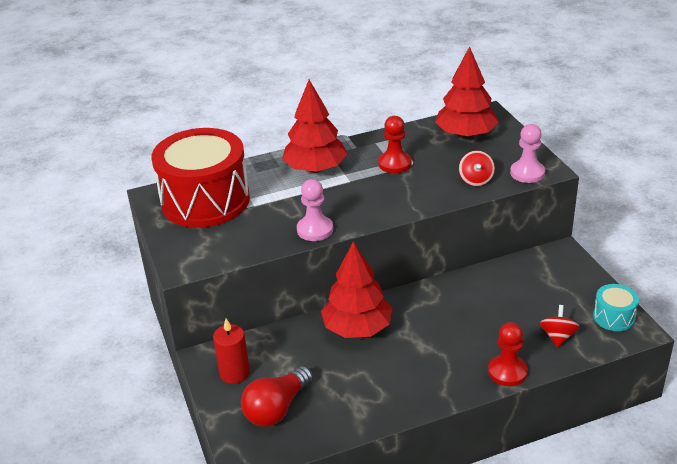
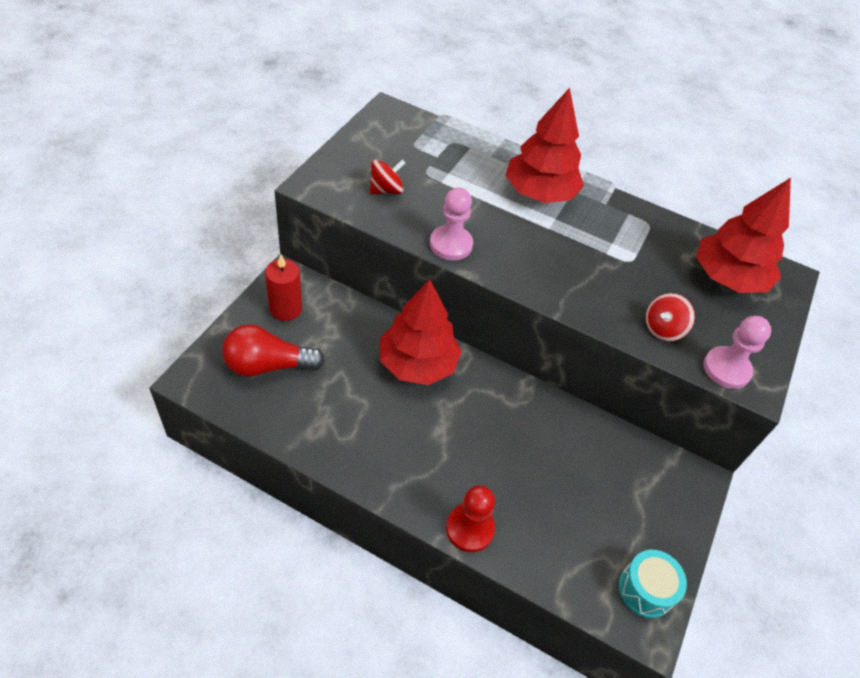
camera: 40 degrees right, 15 degrees up
(205, 201) = (414, 147): red drum -> none
(394, 164) = (613, 247): red pawn -> none
(558, 337) = (563, 548): red spinning top -> red spinning top (386, 190)

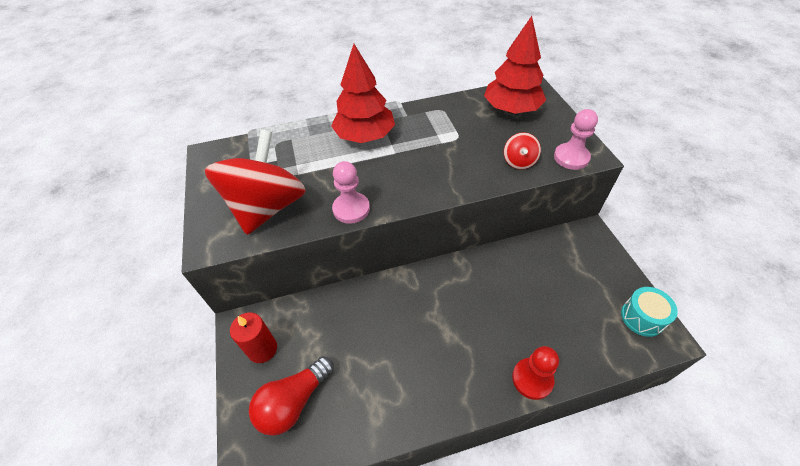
camera: 35 degrees left, 0 degrees up
(386, 190) = (267, 207): red spinning top -> red spinning top, size x2.37
(417, 364) = (388, 305): red tree -> none

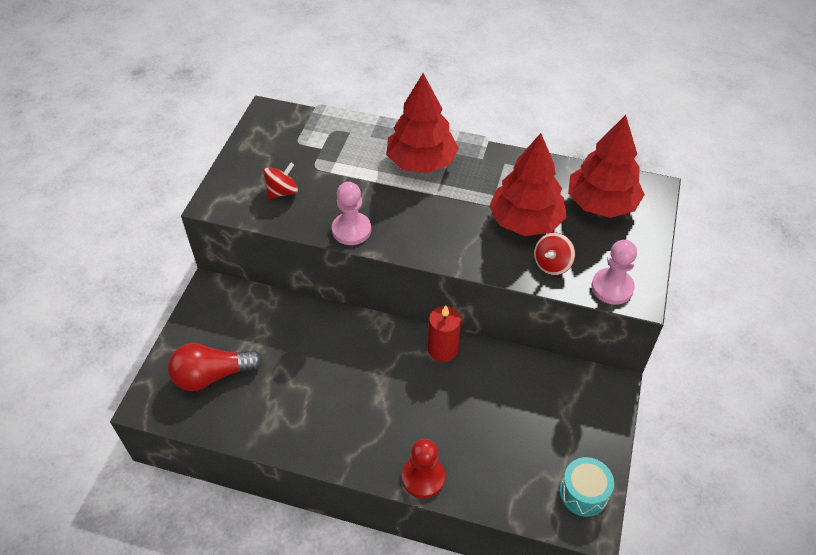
camera: 30 degrees right, 0 degrees up
(262, 349) = (215, 319): red candle -> red candle (443, 349)
(267, 207) = (282, 192): red spinning top -> red spinning top, size x0.42
(474, 142) = (525, 221): none -> red tree

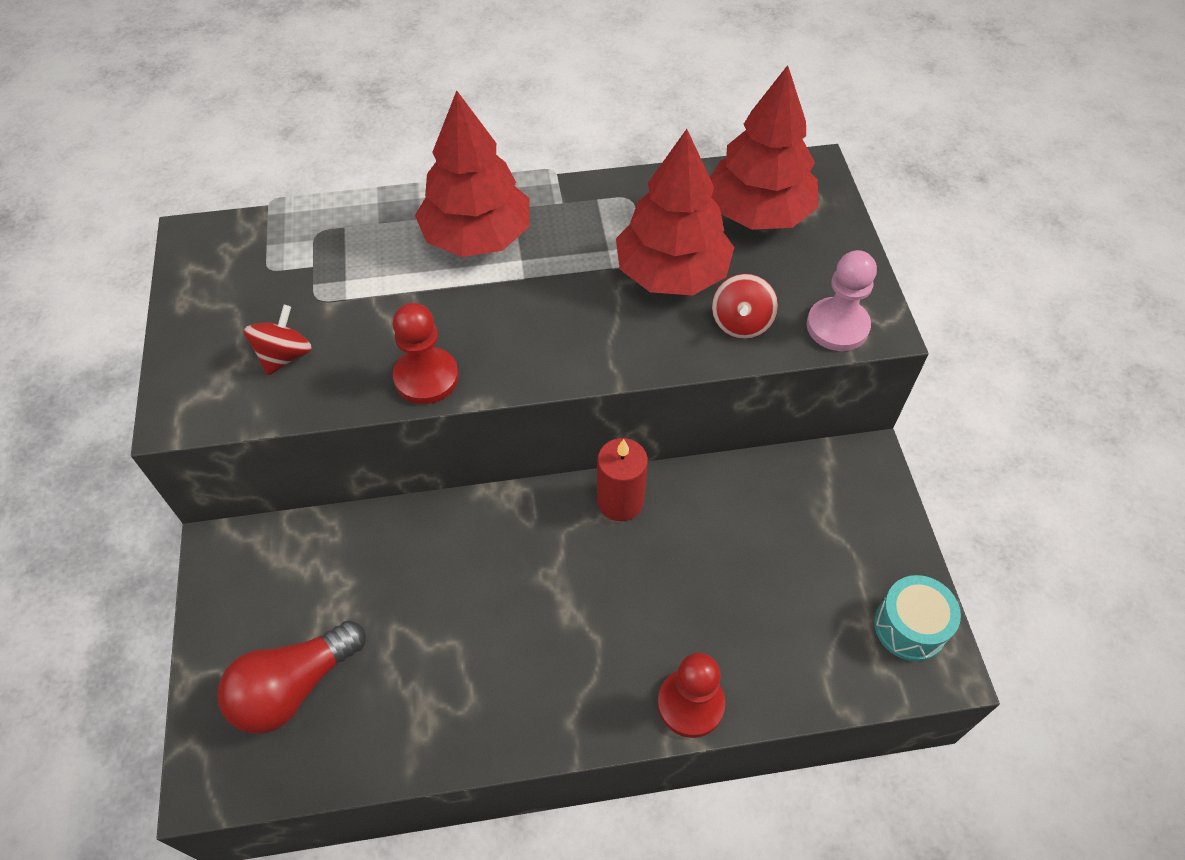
camera: 25 degrees left, 5 degrees up
(351, 230) = (426, 377): pink pawn -> red pawn

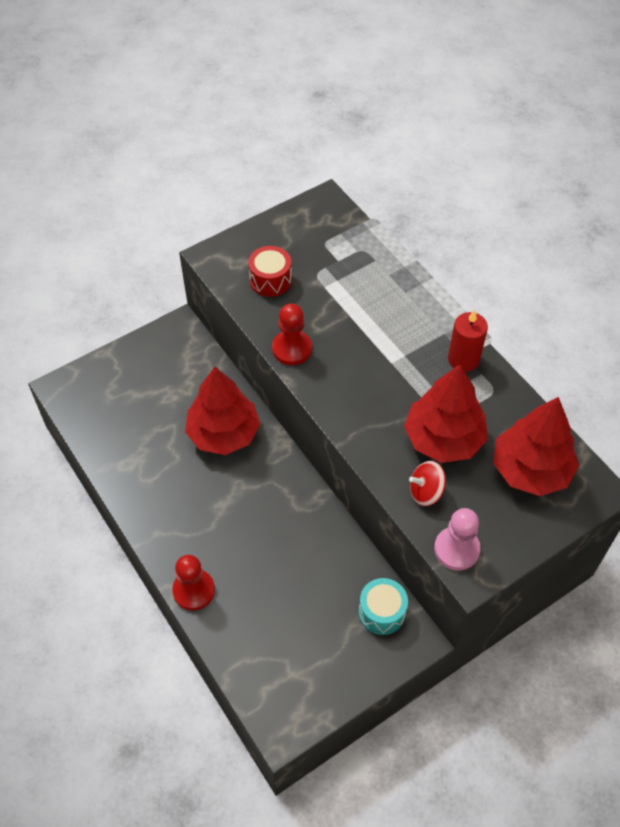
camera: 65 degrees right, 0 degrees up
(284, 356) = (270, 280): red spinning top -> red drum
(294, 687) = (121, 398): red light bulb -> none
(477, 237) = (408, 326): red tree -> red tree (223, 433)
(620, 501) = (307, 502): red candle -> red candle (463, 359)
(909, 627) = (301, 701): turquoise drum -> turquoise drum (382, 612)

